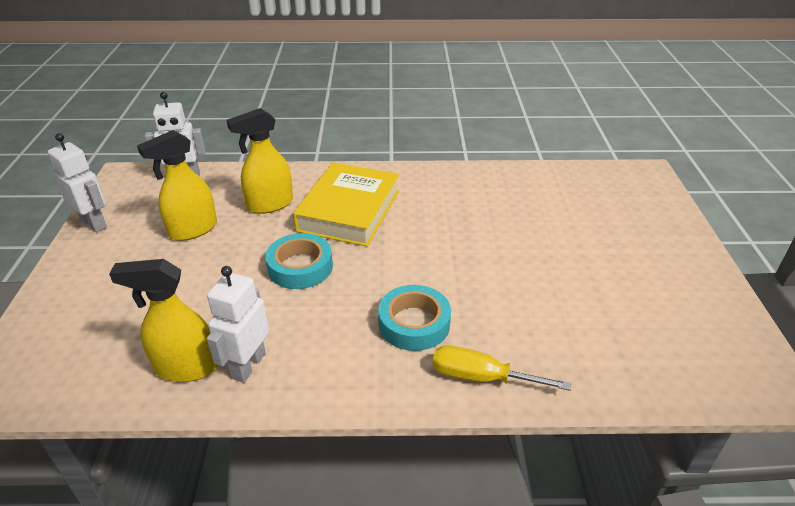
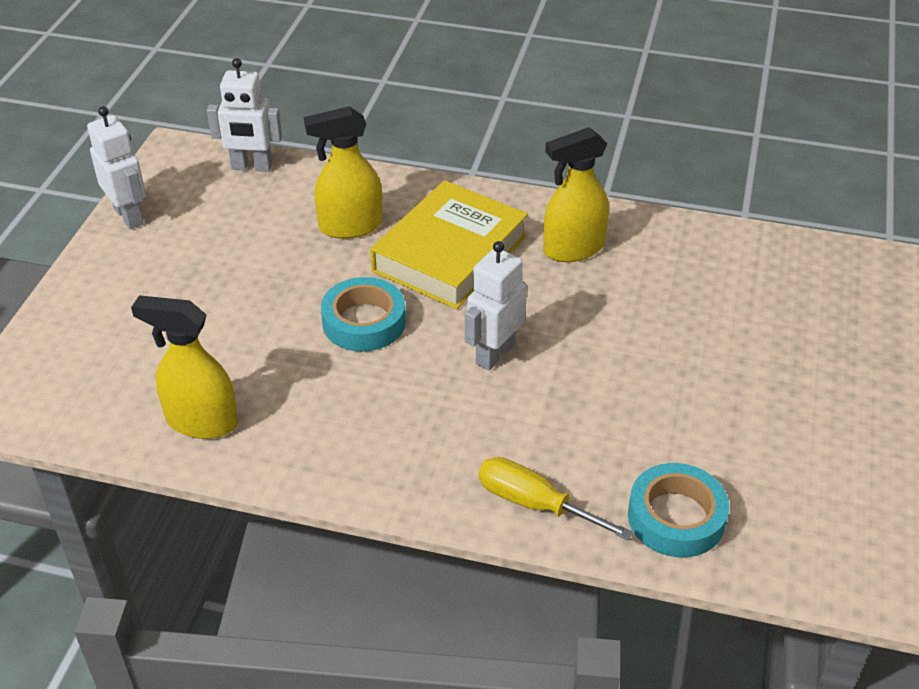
camera: 15 degrees right, 5 degrees up
(193, 230) = (245, 246): yellow spray bottle -> yellow spray bottle (573, 249)
(248, 365) = (270, 433): white robot -> white robot (494, 354)
(414, 323) = (479, 422): turquoise tape -> turquoise tape (676, 517)

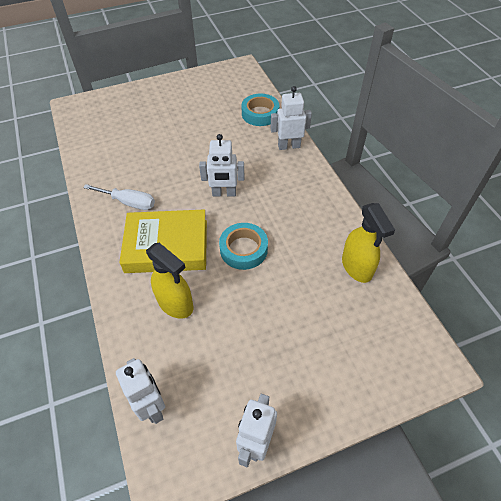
camera: 125 degrees left, 10 degrees up
(534, 504) = (289, 146): yellow screwdriver -> white robot
(573, 249) = (129, 202): yellow spray bottle -> white screwdriver

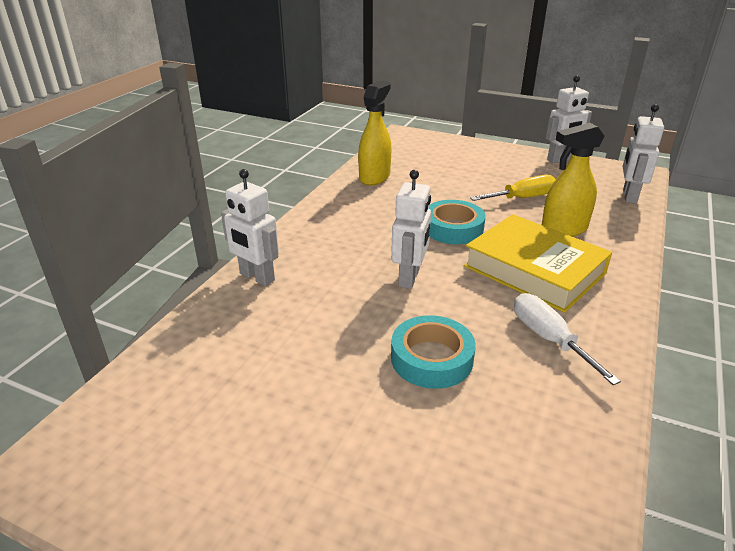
camera: 135 degrees left, 20 degrees down
(175, 304) = (563, 229): yellow spray bottle -> yellow spray bottle turned 105 degrees counterclockwise
(224, 193) = (409, 278): white robot -> white robot turned 60 degrees clockwise
(232, 326) = (522, 198): none -> yellow screwdriver
(260, 114) = (206, 340): turquoise tape -> turquoise tape (431, 358)

